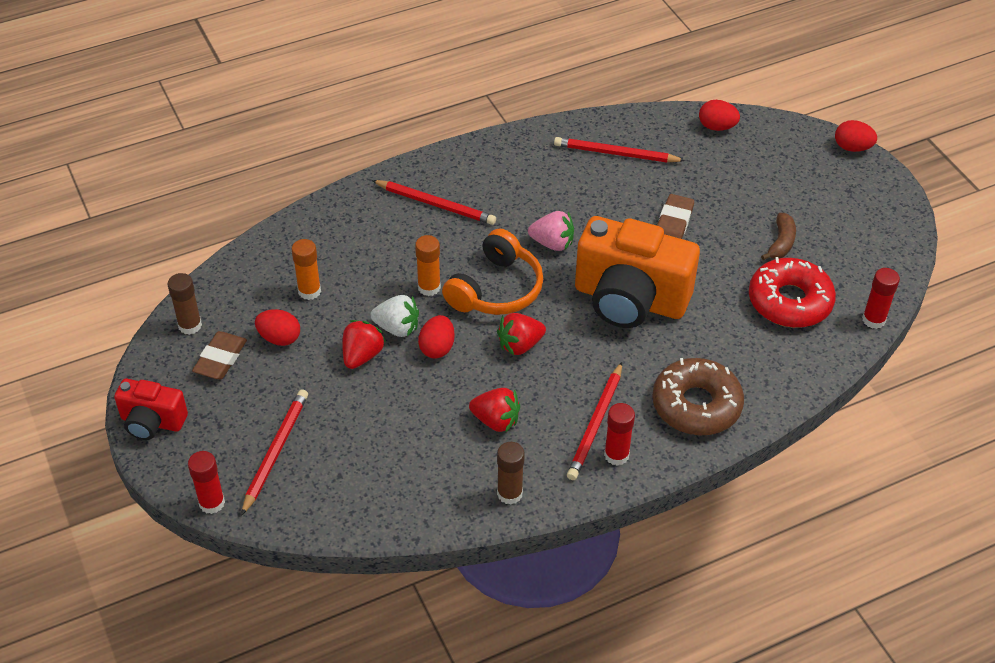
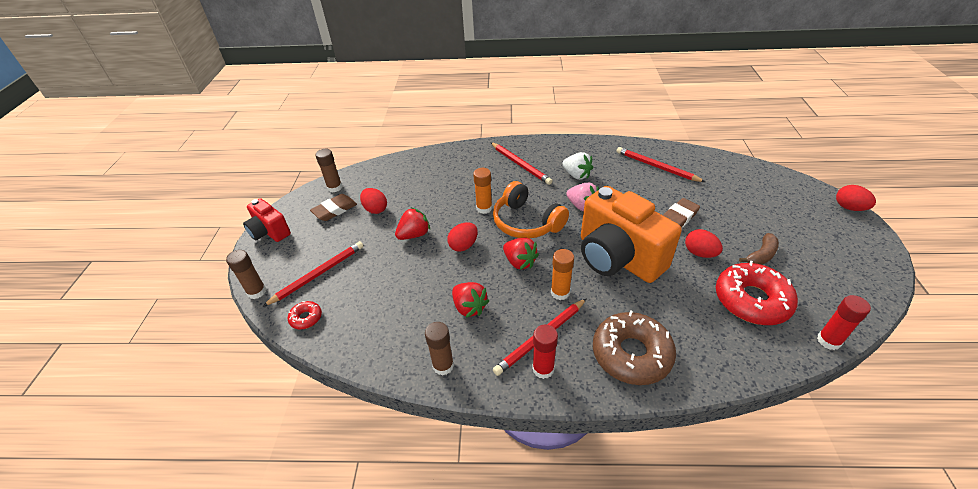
camera: 30 degrees right, 5 degrees down
(212, 503) = (256, 292): red glue stick -> brown glue stick
(307, 507) = (306, 318): none -> red donut
(309, 291) = (412, 189): orange glue stick -> orange glue stick (560, 292)
(397, 328) = (447, 225): white strawberry -> white strawberry (576, 175)
(496, 289) = (526, 222): orange headphones -> orange headphones turned 75 degrees clockwise
(520, 345) = (519, 262): red strawberry -> red strawberry turned 135 degrees counterclockwise
(717, 127) = (739, 169): red egg -> red egg (699, 253)

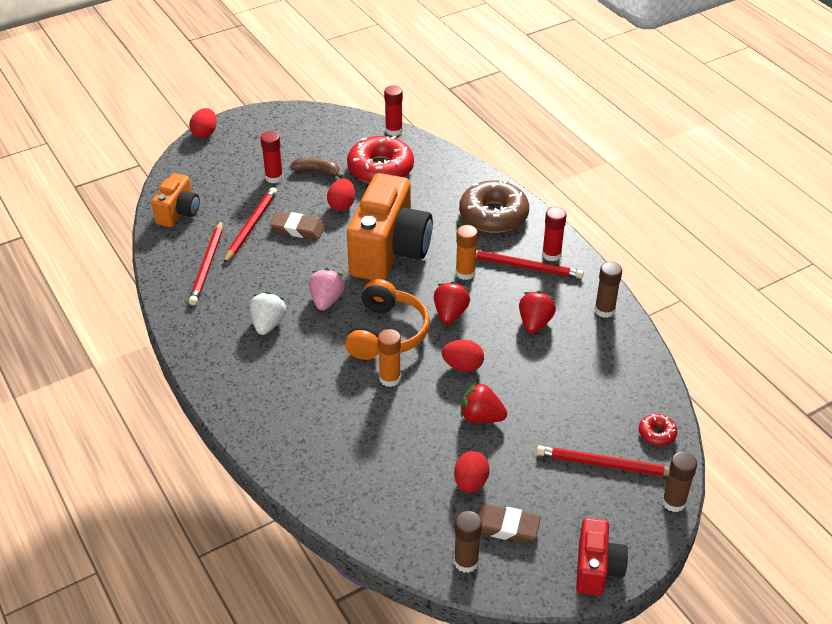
camera: 125 degrees left, 0 degrees up
(520, 164) = (278, 384): red pencil -> red pencil (251, 226)
(727, 169) = (179, 213): none -> orange camera
(760, 227) = (274, 177): none -> red glue stick

